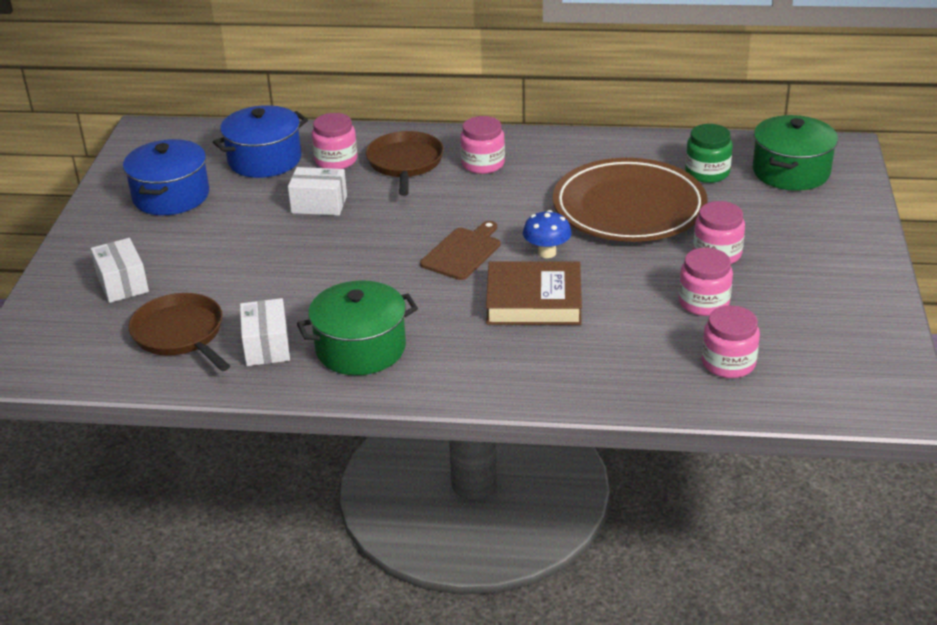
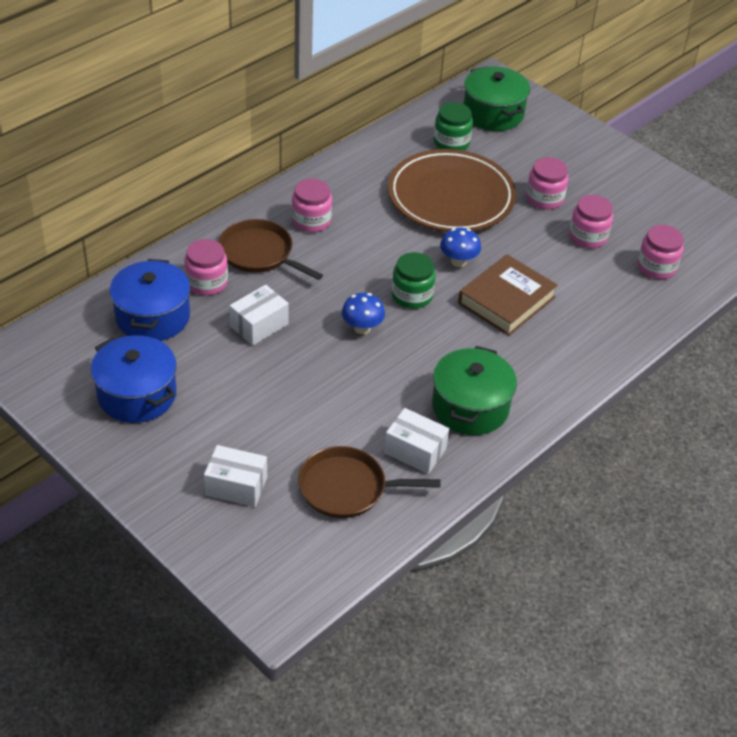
camera: 55 degrees left, 10 degrees up
(385, 249) = (362, 328): none -> blue mushroom
(463, 252) = (412, 296): brown cutting board -> green jar

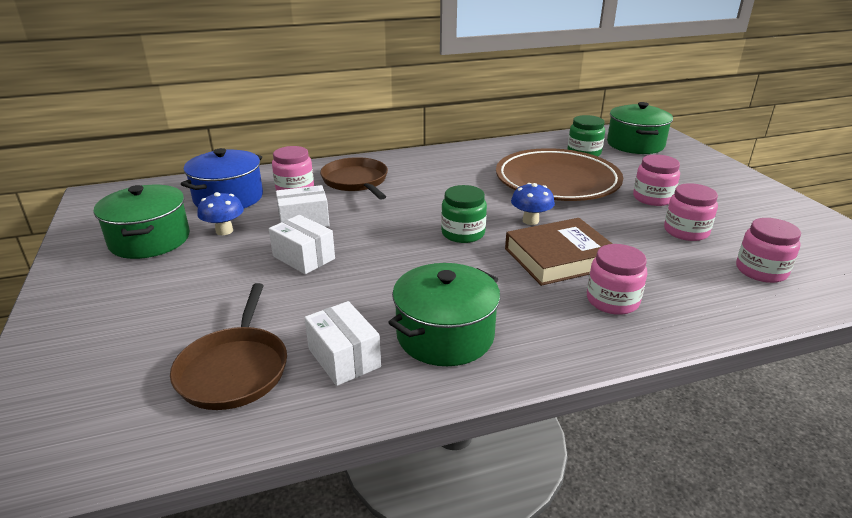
camera: 30 degrees right, 15 degrees down
(137, 395) = (150, 240): blue pot -> green pot
(236, 486) = (133, 331): white box -> white box (304, 257)
(311, 221) = (419, 172): pink jar -> pink jar (612, 301)
(347, 488) = (234, 369): brown pan -> brown pan turned 120 degrees counterclockwise
(362, 328) = (392, 244): blue mushroom -> blue mushroom (224, 231)

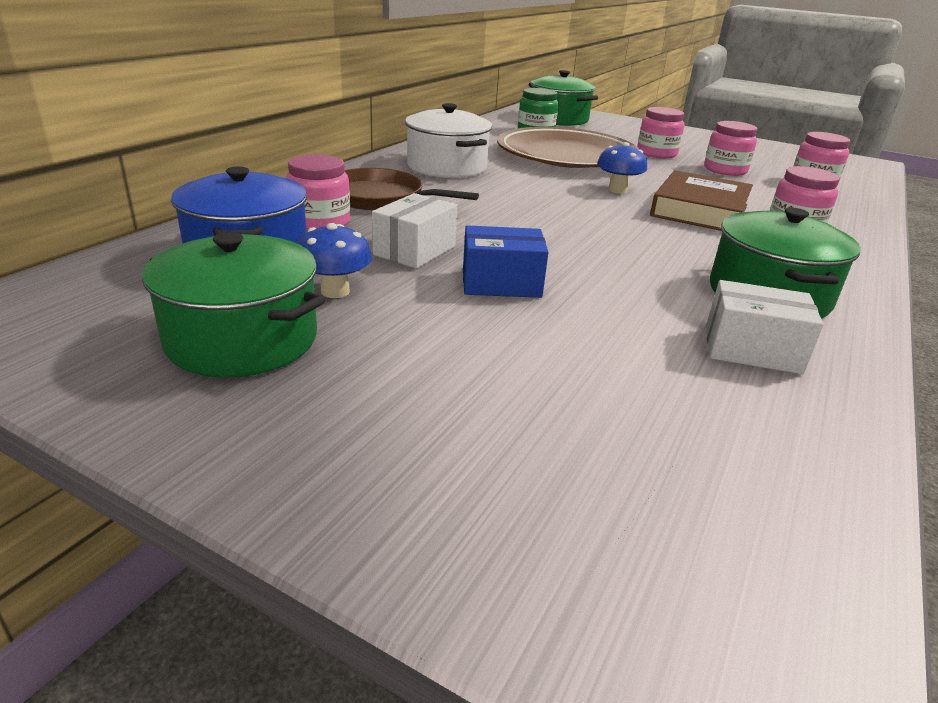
camera: 45 degrees left, 0 degrees up
(234, 369) = (698, 414): brown pan -> none
(304, 257) = (501, 283): white box -> blue box
(444, 169) = (446, 167): none -> white pot
(463, 233) = (592, 214): green jar -> none

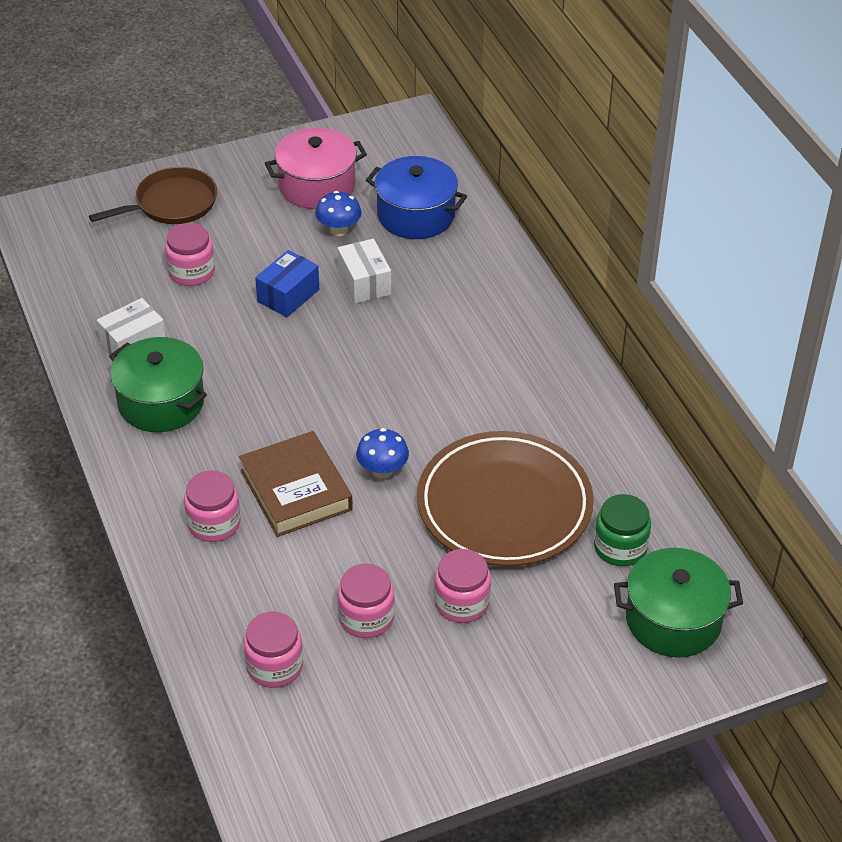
camera: 130 degrees right, 15 degrees up
(242, 339) = (317, 186): green pot -> pink pot
(320, 222) = (448, 261): pink jar -> pink jar (191, 272)
(380, 198) = (476, 310): brown pan -> brown pan (172, 203)
(446, 167) = (529, 389): white pot -> none

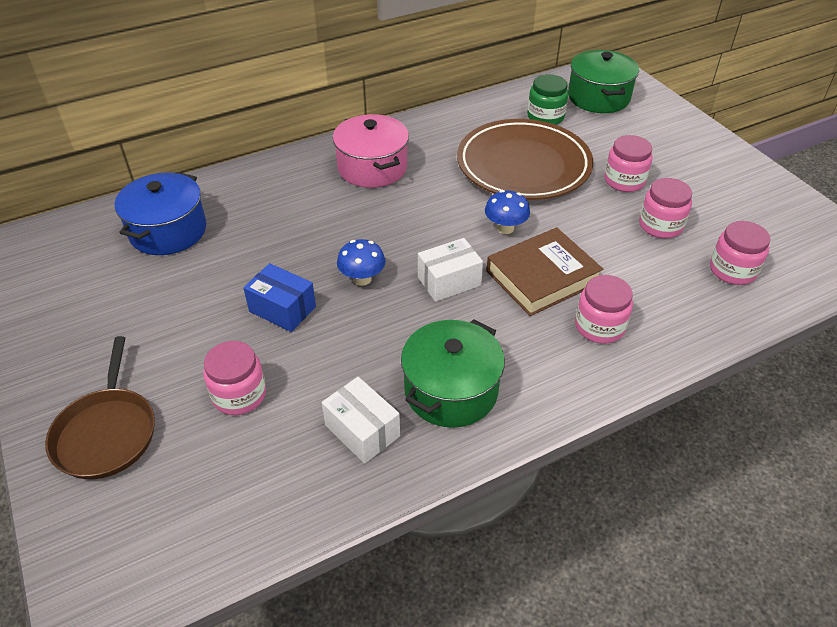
camera: 95 degrees left, 0 degrees up
(172, 203) = (106, 433): brown pan -> brown pan turned 150 degrees counterclockwise
(317, 186) = (104, 305): pink pot -> pink pot (372, 168)
(339, 230) = (182, 281): blue mushroom -> blue mushroom (362, 279)
(364, 283) = (266, 257): white box -> white box (449, 281)

